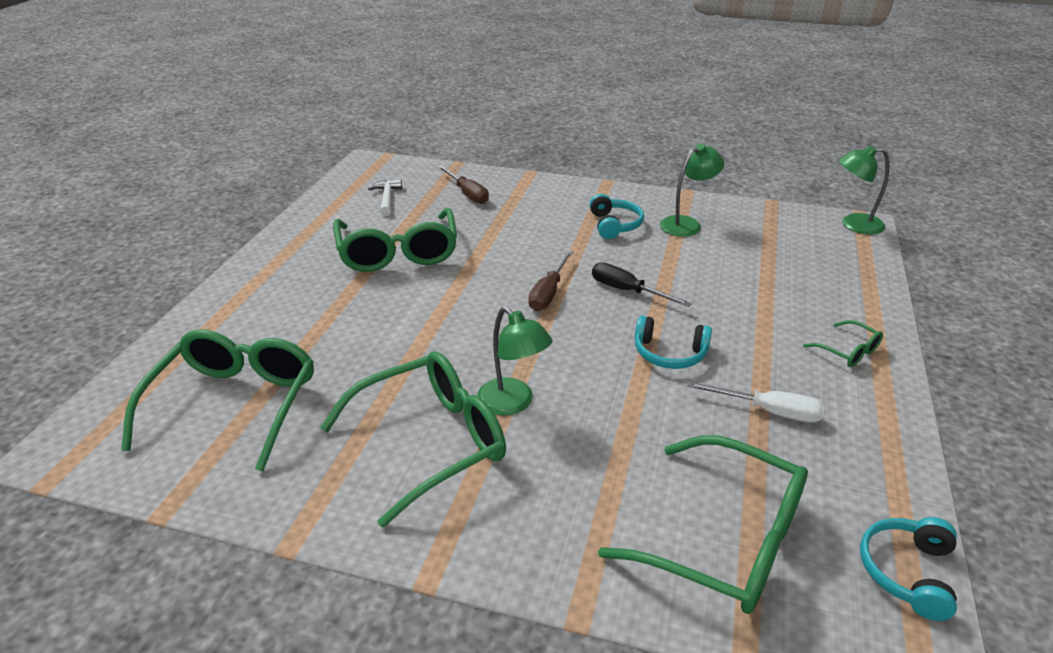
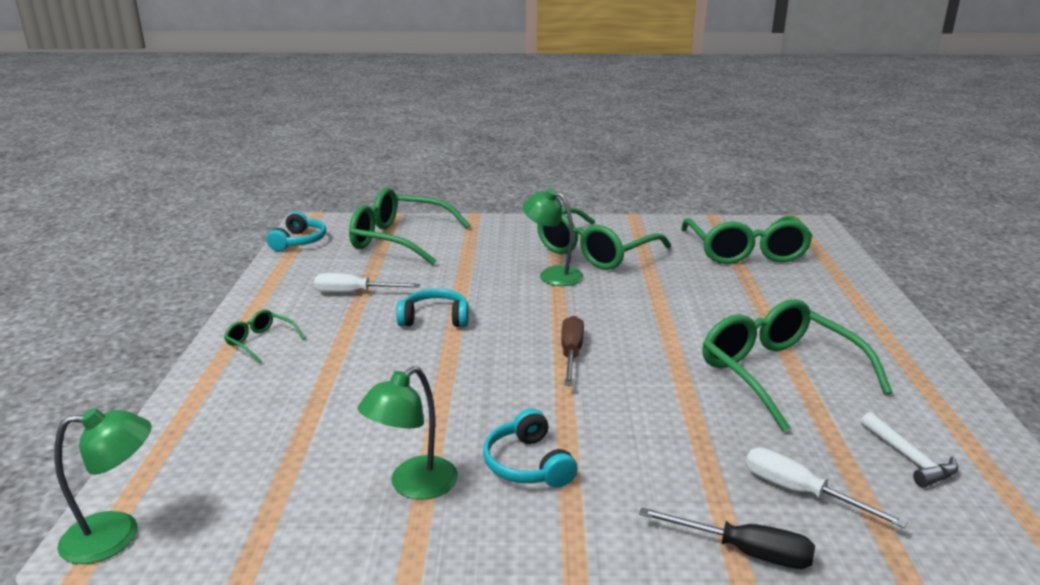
camera: 165 degrees right, 10 degrees down
(467, 194) = (800, 492): brown screwdriver -> white screwdriver
(627, 291) = (485, 368): black screwdriver -> black screwdriver (744, 551)

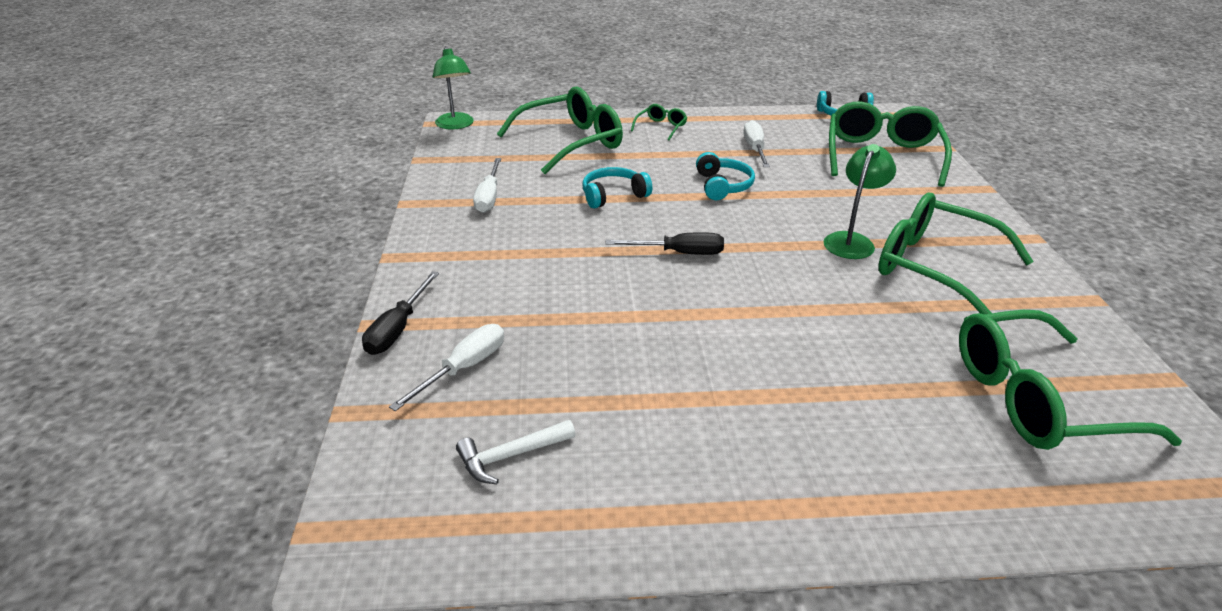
camera: 85 degrees right, 10 degrees up
(413, 486) = (489, 197): green lamp -> white screwdriver
(528, 464) = (510, 237): turquoise headphones -> turquoise headphones (613, 196)
(571, 354) = (679, 253): brown screwdriver -> black screwdriver
(778, 374) = (671, 383): green glasses -> green glasses (571, 142)

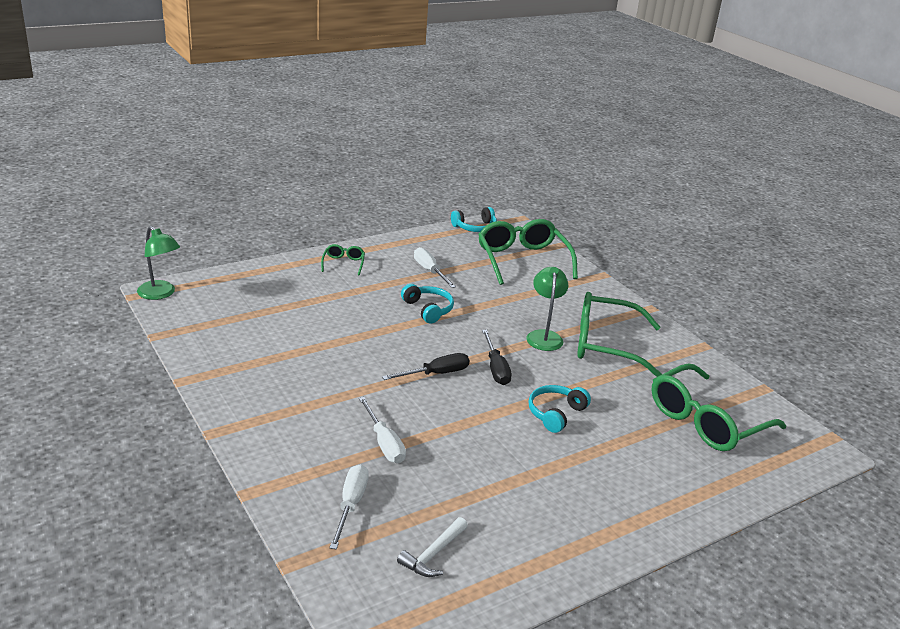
camera: 30 degrees left, 5 degrees down
(398, 329) = (274, 490): black screwdriver -> black screwdriver (496, 368)
(489, 197) = (251, 359): white screwdriver -> white screwdriver (384, 443)
(571, 142) = (280, 292): green glasses -> none
(613, 196) = (352, 336): turquoise headphones -> turquoise headphones (556, 414)

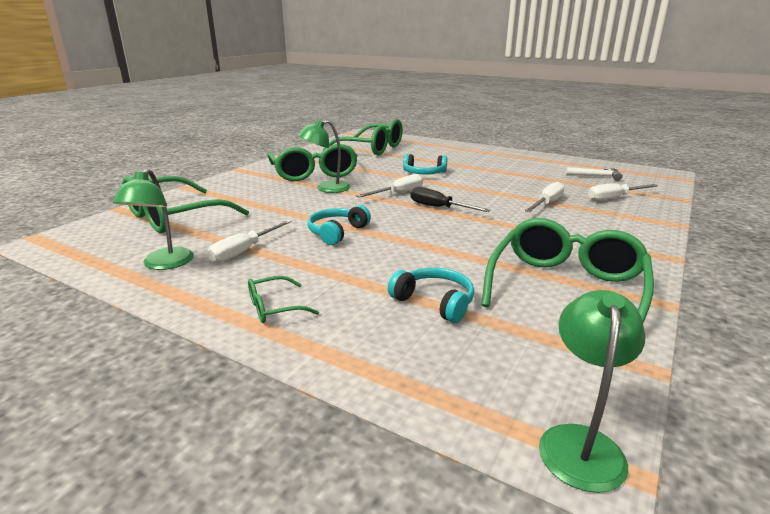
camera: 115 degrees left, 5 degrees down
(247, 357) = (566, 287): none -> green glasses
(435, 246) = (163, 264): none -> green lamp
(475, 227) = (81, 255): turquoise headphones -> turquoise headphones (434, 302)
(496, 368) = (398, 193): black screwdriver -> white screwdriver

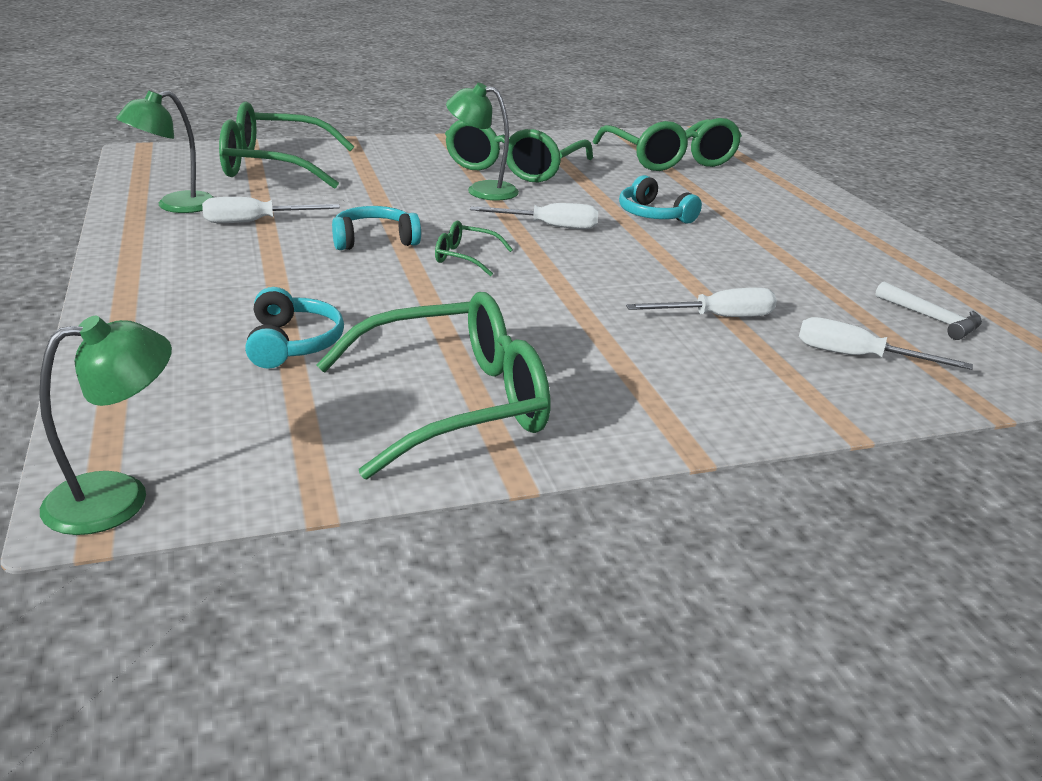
camera: 40 degrees right, 5 degrees up
(274, 308) = (167, 279): green glasses -> green glasses (465, 257)
(439, 207) = (553, 261): black screwdriver -> none

